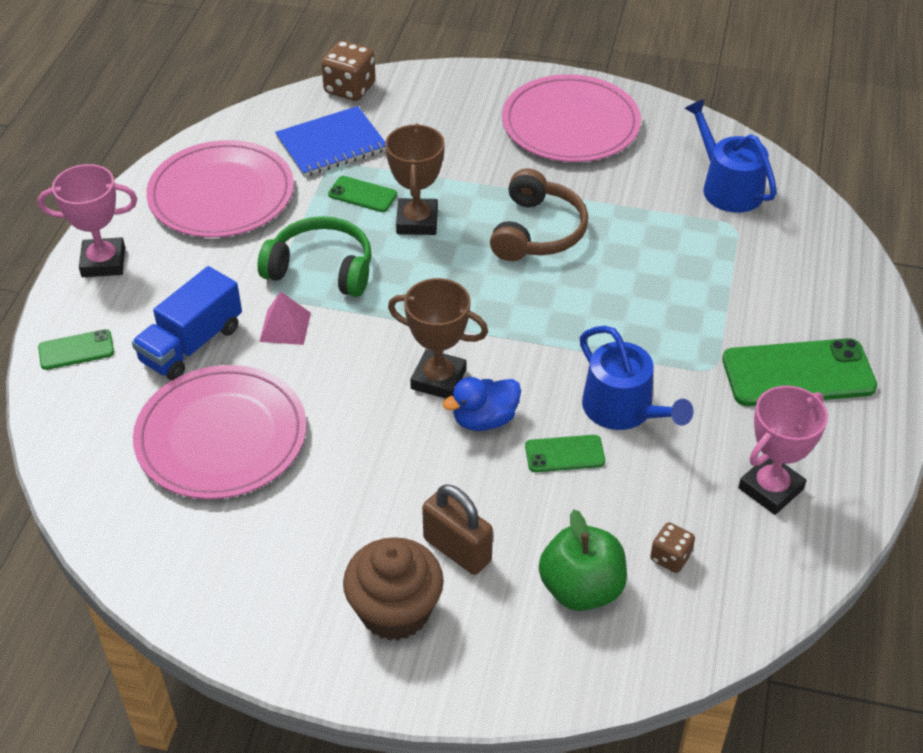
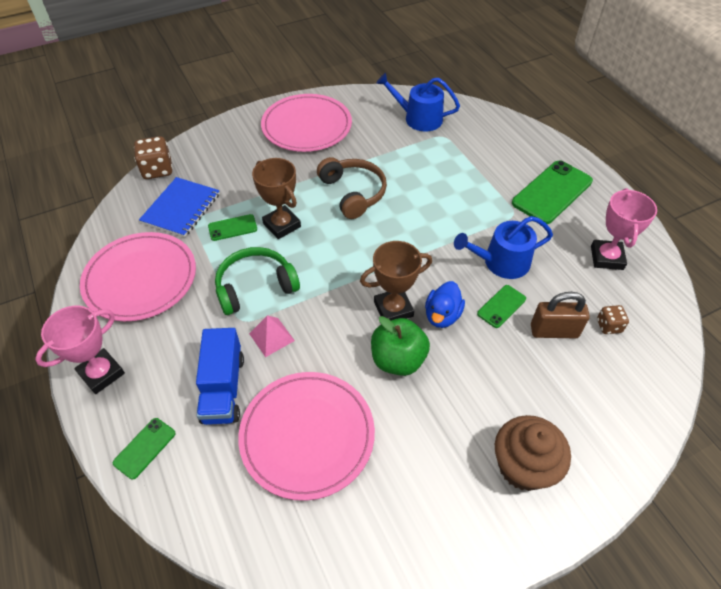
camera: 40 degrees left, 5 degrees up
(457, 550) = (512, 402): brown padlock -> brown padlock (554, 331)
(581, 589) = (592, 375): green apple -> green apple (398, 360)
(624, 410) = (501, 262): blue watering can -> blue watering can turned 150 degrees clockwise

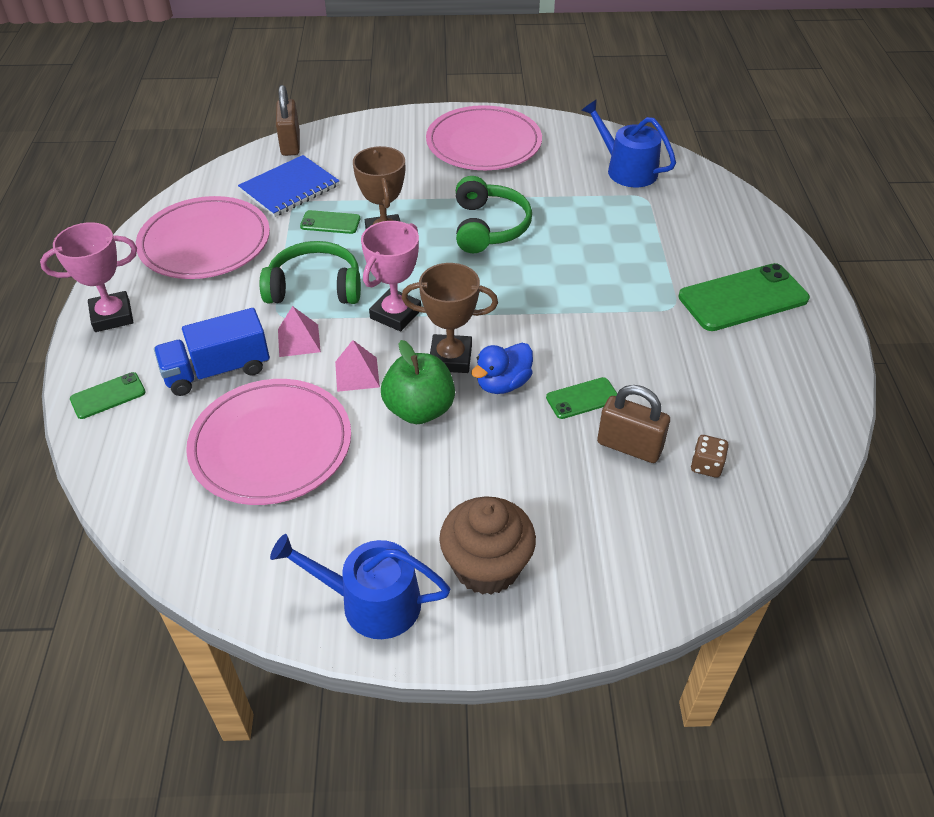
camera: 25 degrees right, 5 degrees down
(157, 170) = (290, 144): brown dice -> brown padlock
(223, 388) = (217, 370): blue truck -> blue truck turned 45 degrees clockwise
(334, 348) = (357, 374): none -> pink pyramid
(353, 193) = (489, 227): brown headphones -> green headphones
(501, 262) = (616, 353): blue watering can -> blue watering can (370, 602)
(606, 258) = (762, 392): pink trophy -> pink trophy (395, 314)

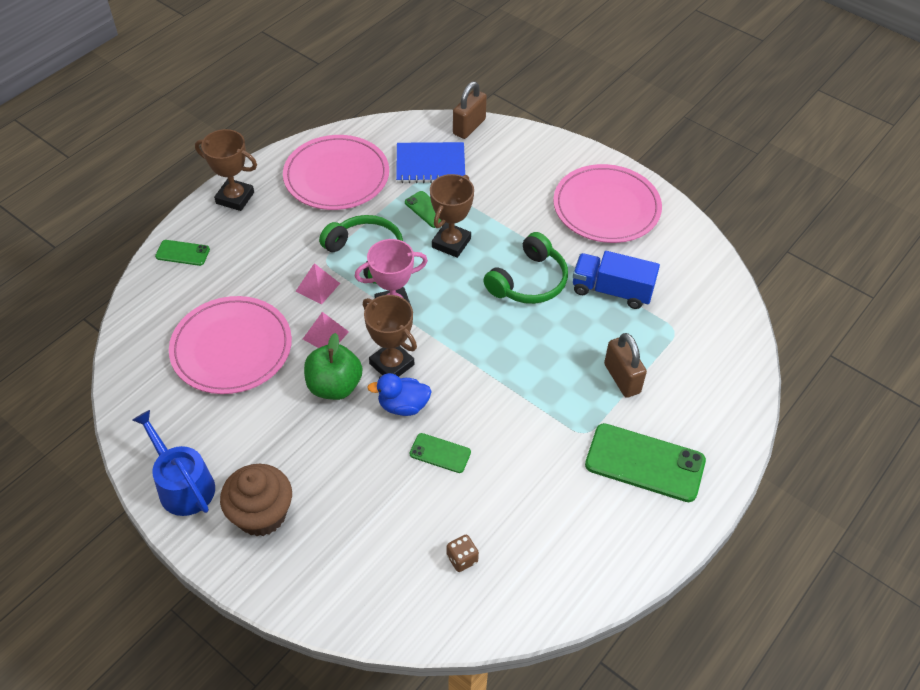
camera: 40 degrees right, 5 degrees up
(112, 316) = (235, 198): pink trophy -> brown trophy
(217, 370) = (253, 276): blue truck -> blue truck (612, 290)
(626, 169) = (690, 298): blue watering can -> none
(629, 446) = (429, 508): brown padlock -> brown padlock (622, 378)

